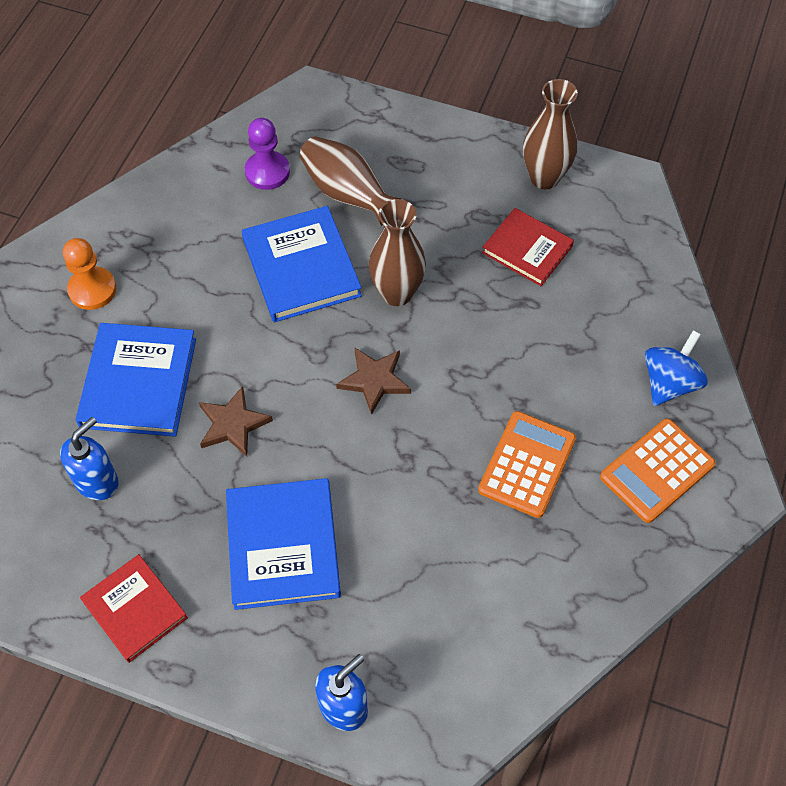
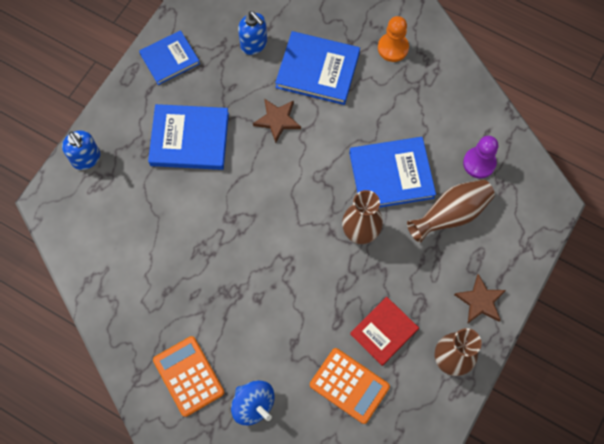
camera: 100 degrees right, 10 degrees up
(135, 609) = (170, 59): red book -> blue book
(374, 380) = (293, 208): brown star -> brown star (480, 301)
(527, 464) = (211, 292): orange calculator -> orange calculator (349, 385)

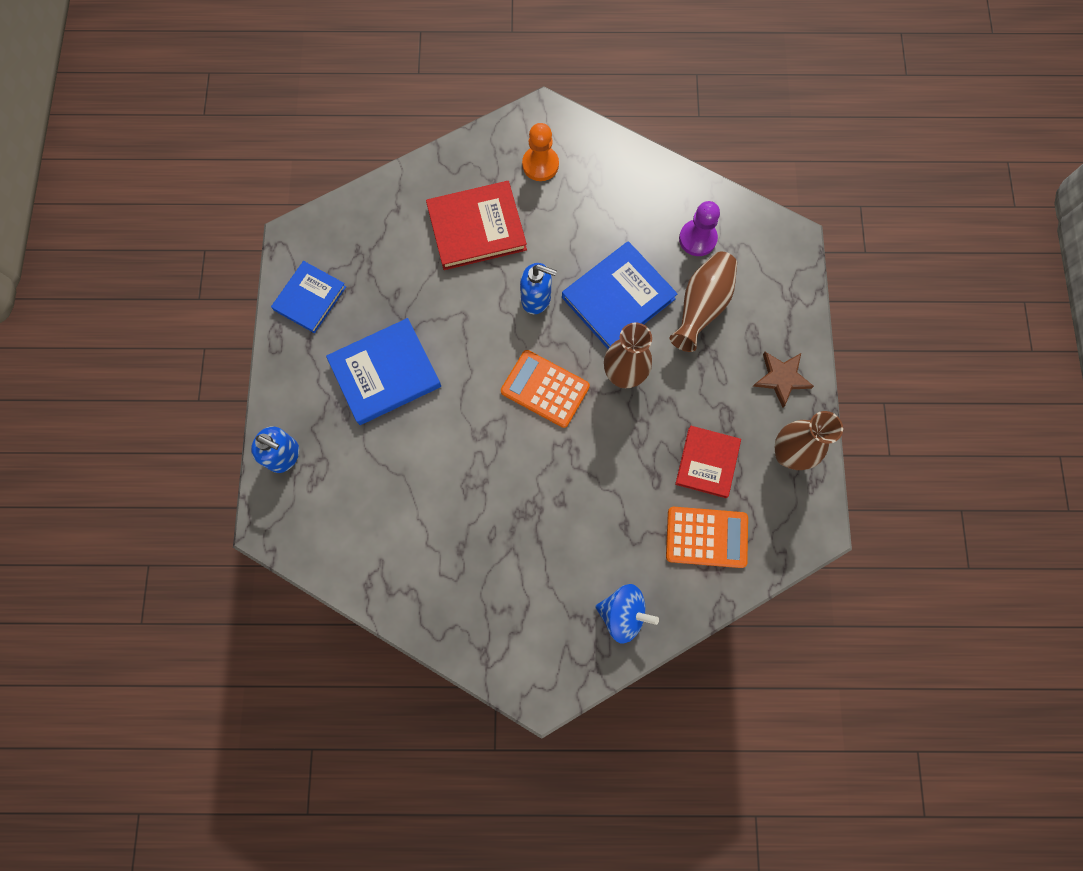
camera: 30 degrees left, 5 degrees up
(188, 376) = (538, 623): orange calculator -> orange calculator (545, 389)
(254, 44) = (392, 235): blue soap dispenser -> blue soap dispenser (536, 299)
(277, 120) = (467, 303): brown star -> none
(317, 70) = (476, 228): blue book -> red book

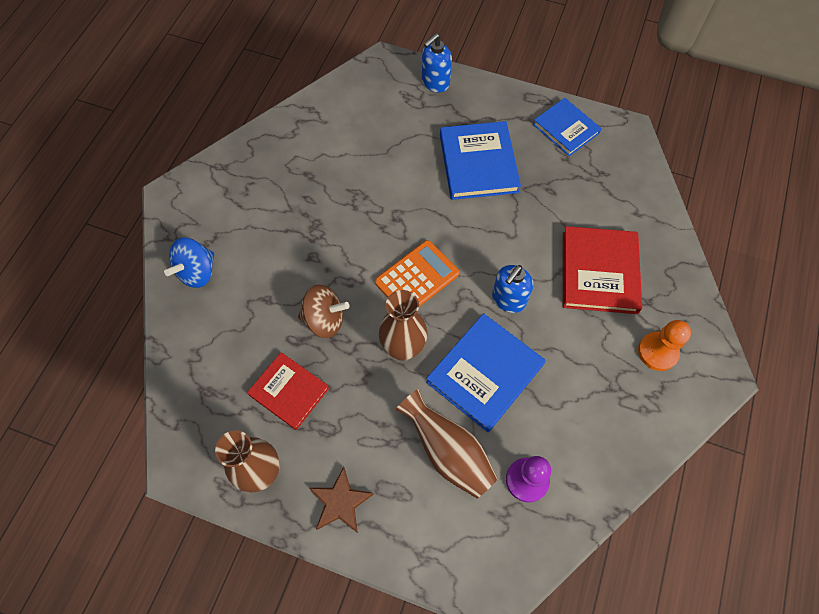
camera: 110 degrees right, 10 degrees down
(618, 298) = (485, 373): blue book -> blue book turned 60 degrees clockwise
(624, 459) = (324, 320): none -> brown spinning top
(706, 537) = (223, 363): orange calculator -> none

